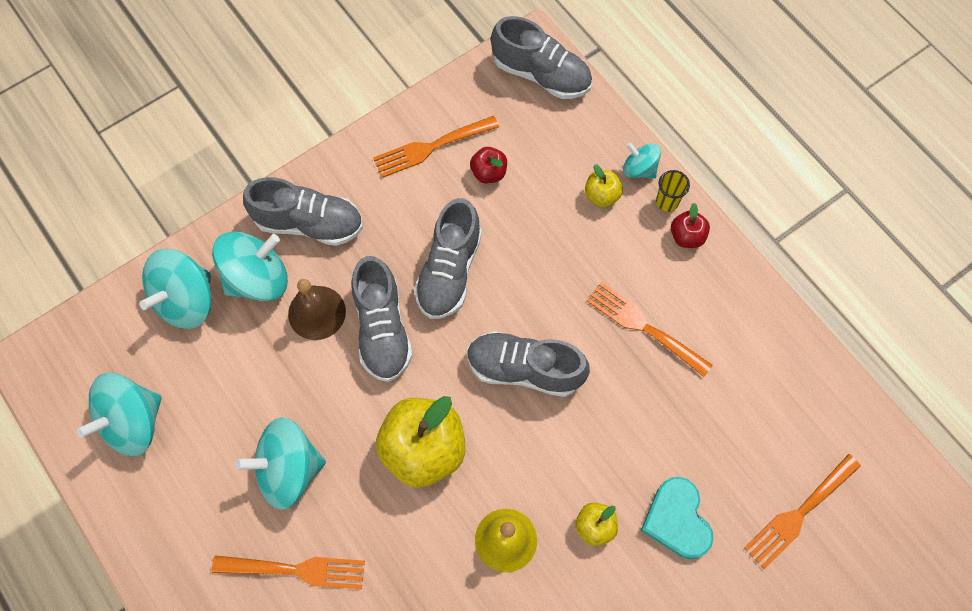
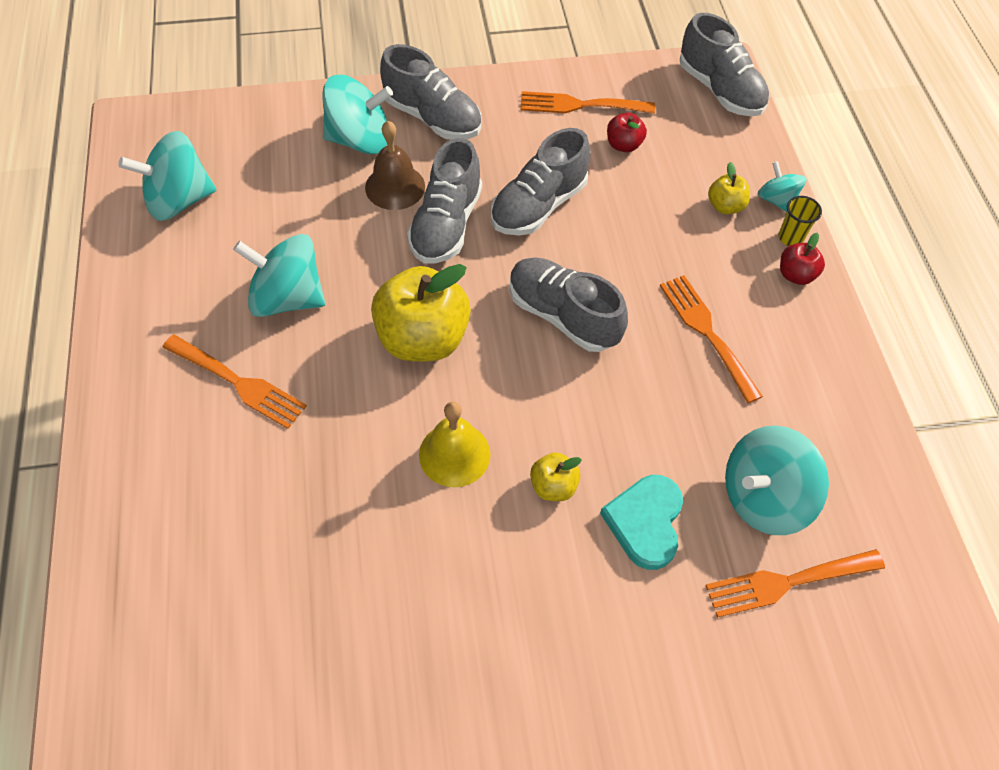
camera: 25 degrees right, 10 degrees down
(186, 300) = (287, 130): turquoise spinning top -> turquoise spinning top (763, 497)

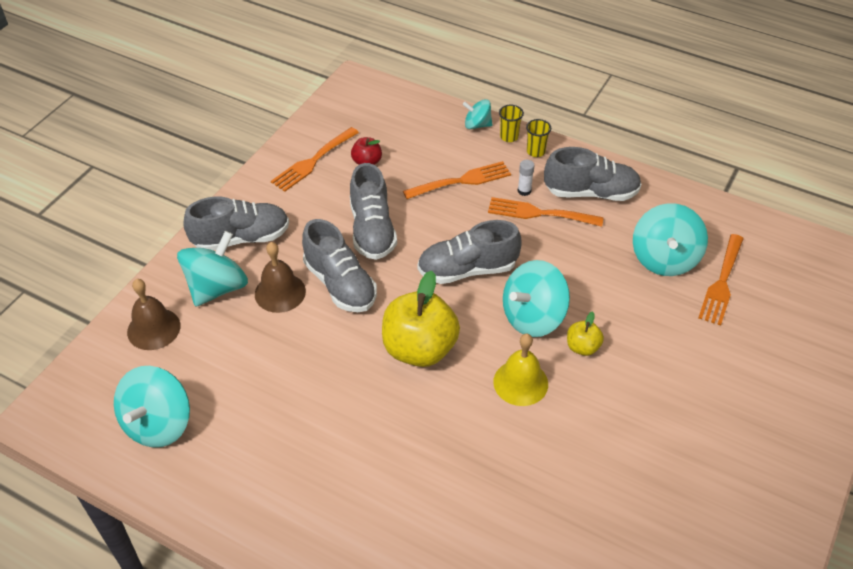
camera: 50 degrees left, 10 degrees down
(239, 383) = (362, 471): orange fork -> orange fork (462, 181)
(277, 129) = (153, 329): none -> brown bell
(287, 298) = (315, 404): turquoise spinning top -> turquoise spinning top (533, 317)
(645, 522) = (639, 319): turquoise heart -> none
(720, 90) = (372, 94): grey shoe -> grey shoe (591, 192)
(725, 206) = (459, 148): yellow apple -> none
(725, 299) = (524, 191): none -> white glue stick
(795, 275) = (536, 151): red apple -> yellow cup

